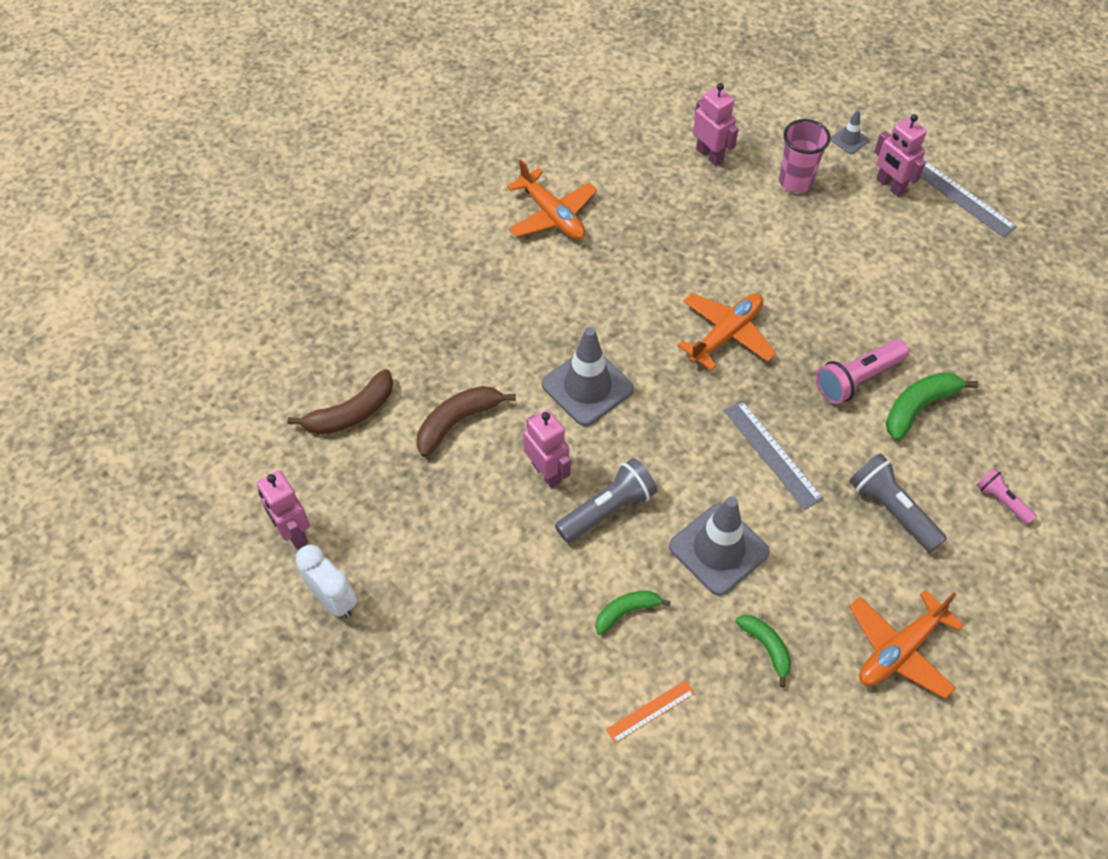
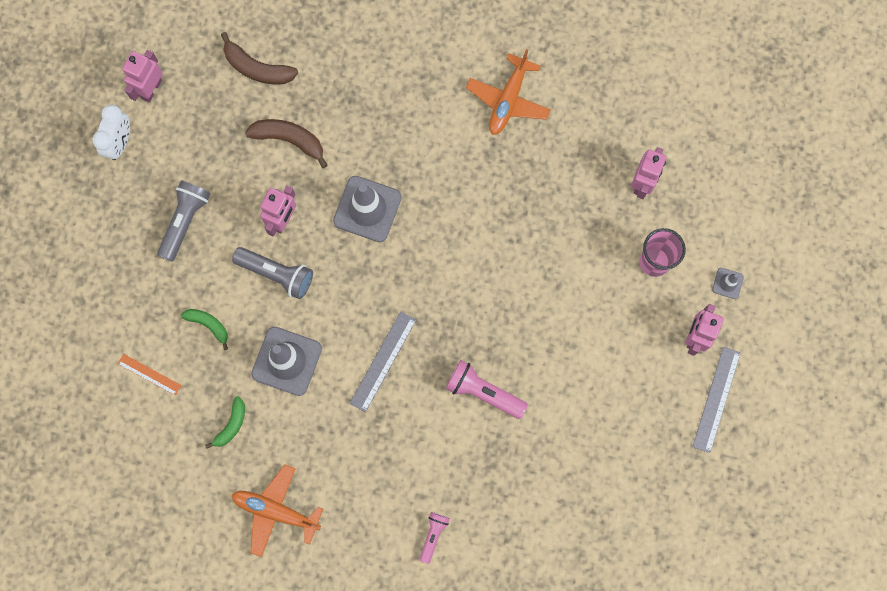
camera: 60 degrees right, 20 degrees up
(726, 334) = (469, 281): orange plane -> none
(891, 510) = (382, 462): grey flashlight -> grey flashlight (185, 221)
(919, 407) = (483, 446): green banana -> none

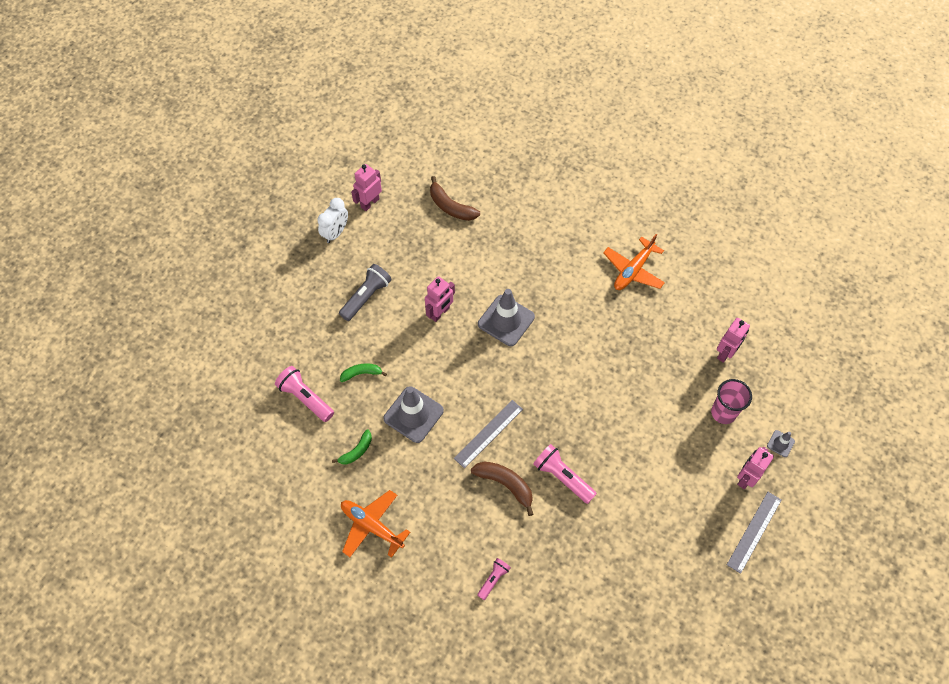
camera: 15 degrees right, 15 degrees down
(149, 374) = (305, 398): orange ruler -> pink flashlight
(209, 325) = (361, 373): green banana -> green banana turned 60 degrees counterclockwise
(277, 274) = (424, 350): grey flashlight -> none
(289, 140) = (460, 259): brown banana -> brown banana (505, 484)

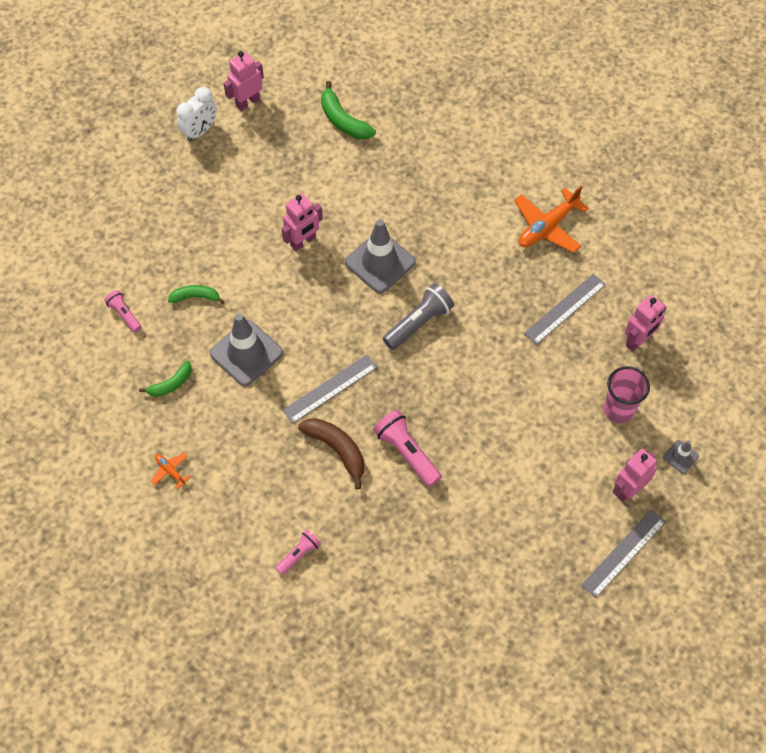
camera: 10 degrees right, 0 degrees up
(305, 398) = (124, 314): pink flashlight -> pink flashlight, size x0.59
(366, 297) = (220, 210): grey flashlight -> grey flashlight (419, 323)
(372, 526) = (170, 471): orange plane -> orange plane, size x0.49
(450, 206) = (343, 120): brown banana -> green banana
(662, 336) = (565, 309): none -> grey ruler

